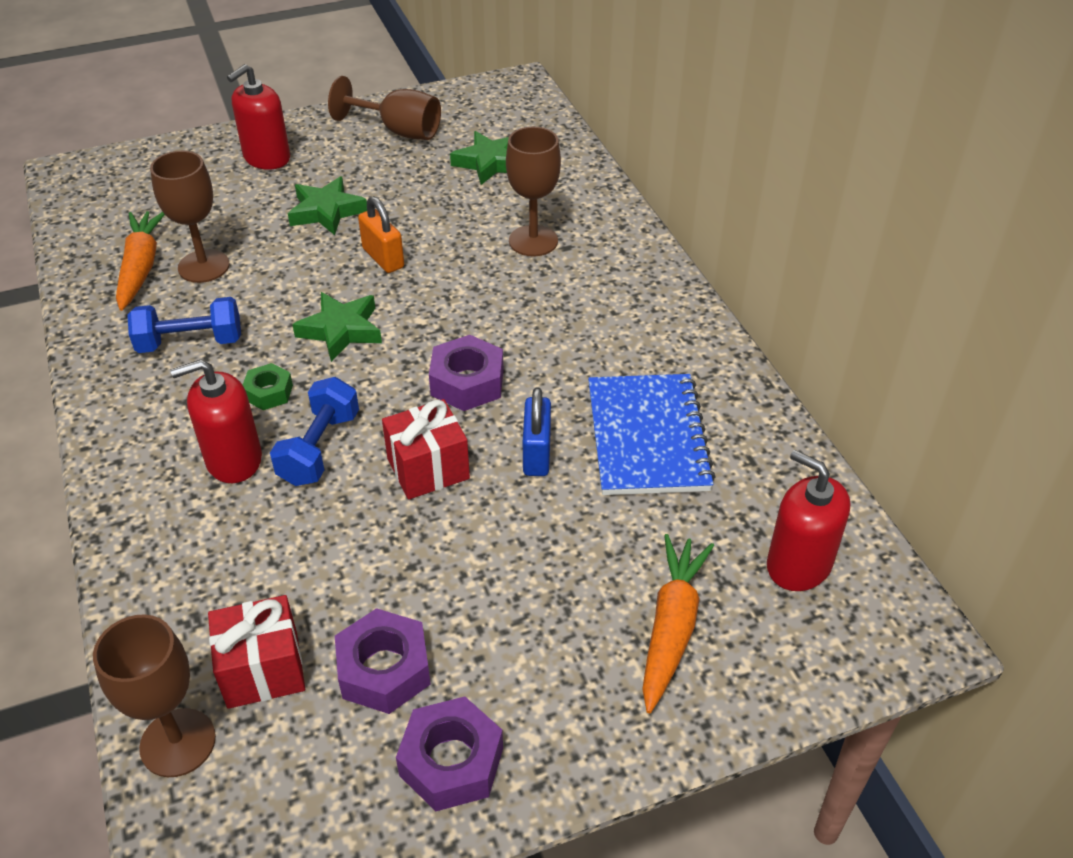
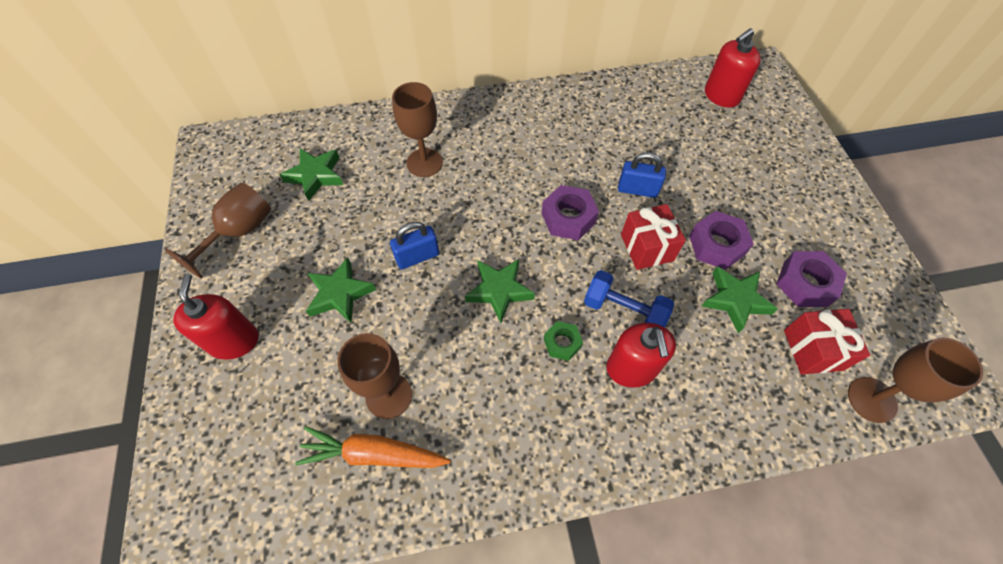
camera: 80 degrees left, 15 degrees up
(190, 342) = (492, 404): blue dumbbell -> none
(267, 158) = (234, 341): red soap dispenser -> red soap dispenser turned 150 degrees counterclockwise
(345, 573) = (735, 300): none -> green star
(383, 258) = (417, 257): orange padlock -> blue padlock
(451, 762) = (860, 256): purple nut -> purple nut (716, 245)
(647, 437) = (627, 136): blue notebook -> none
(671, 627) = (764, 151): orange carrot -> none

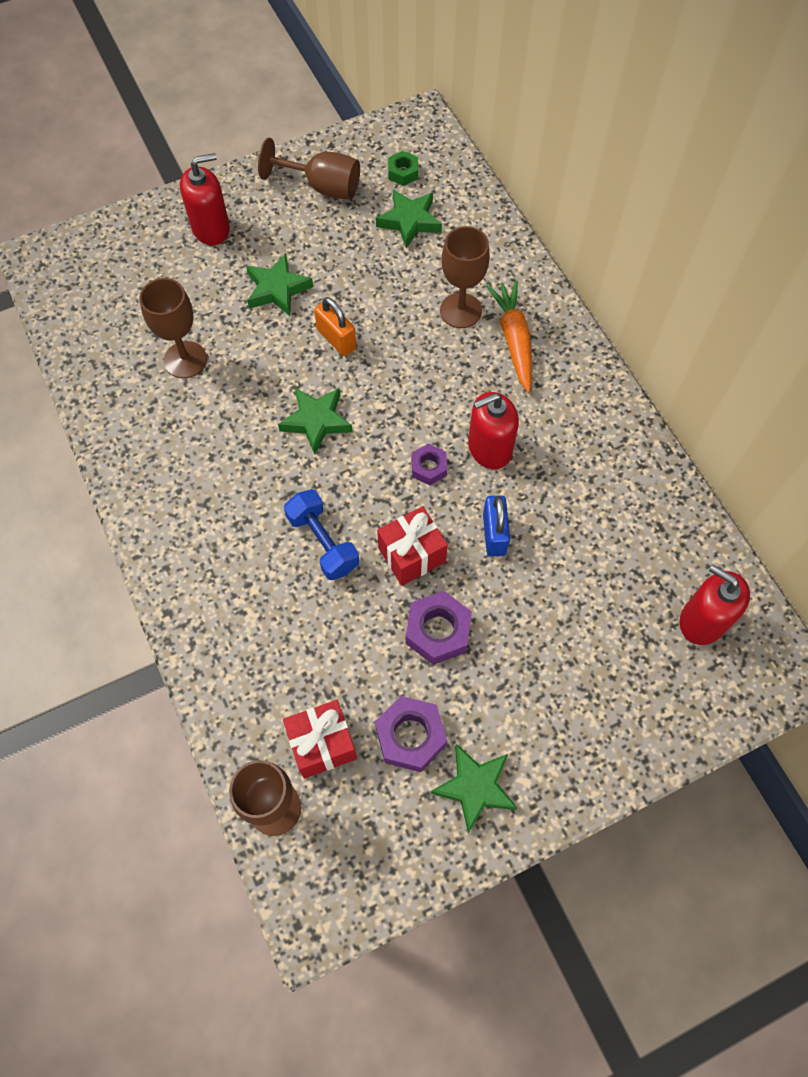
camera: 75 degrees right, 5 degrees up
(373, 454) = (132, 365): orange carrot -> orange carrot (514, 340)
(417, 257) = (336, 339): blue padlock -> orange padlock
(562, 343) = (270, 490): green nut -> green nut (403, 172)
(568, 218) = (429, 467): purple nut -> purple nut, size x0.61
(624, 310) = (323, 542): blue dumbbell -> blue dumbbell turned 45 degrees counterclockwise
(631, 368) = (257, 559): red soap dispenser -> red soap dispenser (489, 448)
(735, 300) = (366, 656): green star -> green star (475, 787)

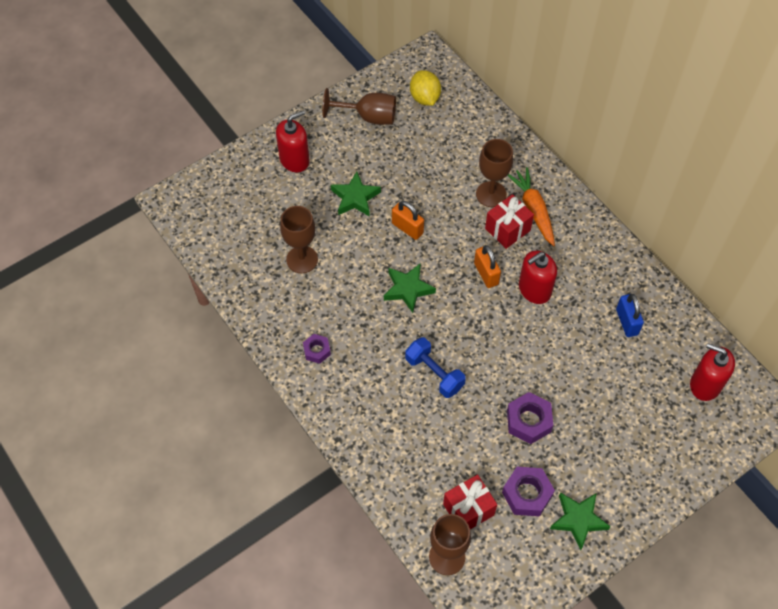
camera: 10 degrees left, 5 degrees down
(403, 172) = (425, 98): green nut -> yellow lemon
(409, 221) = (438, 133): green star -> none
(412, 555) = (498, 372): red gift -> red gift (507, 229)
(428, 416) = (486, 274): none -> orange padlock
(429, 467) = (495, 309): purple nut -> purple nut (317, 350)
(494, 534) = (551, 349): blue padlock -> blue padlock (626, 322)

